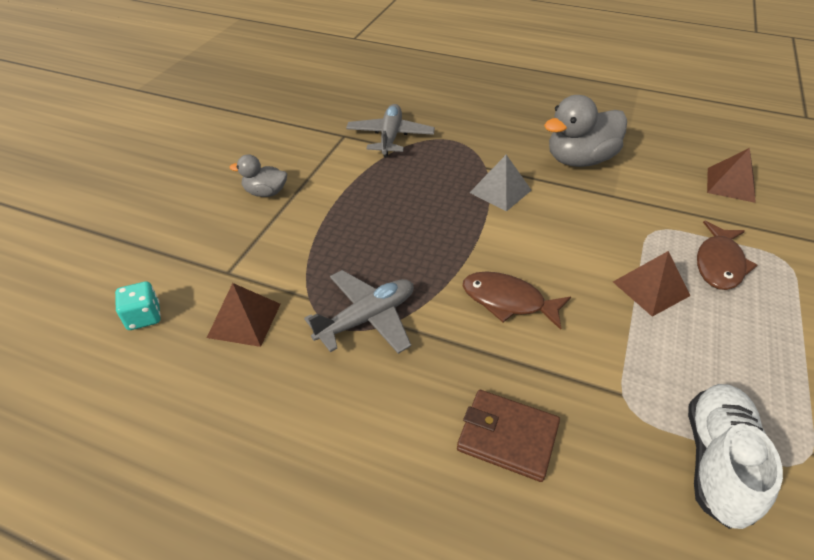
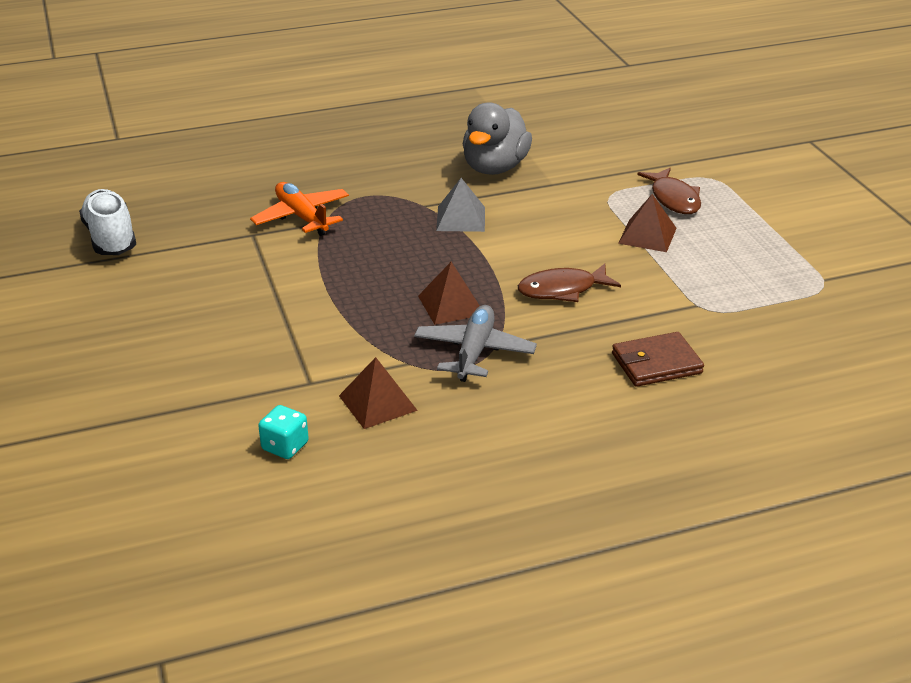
camera: 40 degrees left, 10 degrees down
(265, 192) = (248, 312): grey duck -> none
(390, 137) = (302, 217): grey plane -> orange plane
(717, 462) = (782, 310): white shoe -> white shoe (111, 238)
(730, 184) = (626, 140): brown pyramid -> brown pyramid (451, 305)

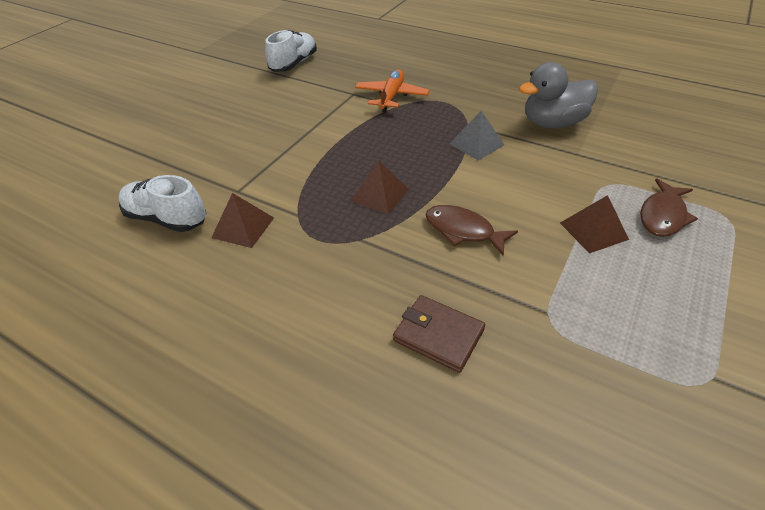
camera: 50 degrees right, 10 degrees up
(285, 446) = (167, 218): turquoise dice -> white shoe
(474, 352) = (341, 234): grey plane -> none

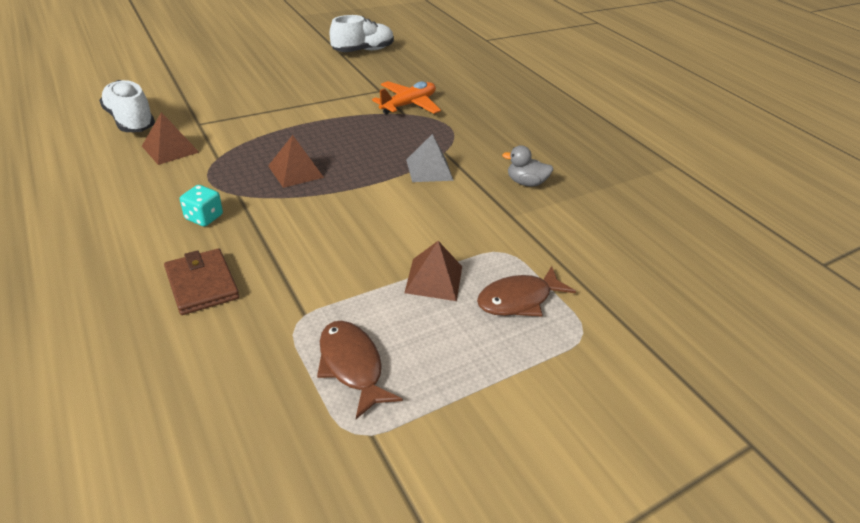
camera: 25 degrees right, 5 degrees down
(359, 275) = (204, 217): none -> turquoise dice
(463, 230) = (323, 226): brown fish -> brown fish (352, 365)
(553, 123) = (525, 183): grey duck -> grey duck, size x0.54

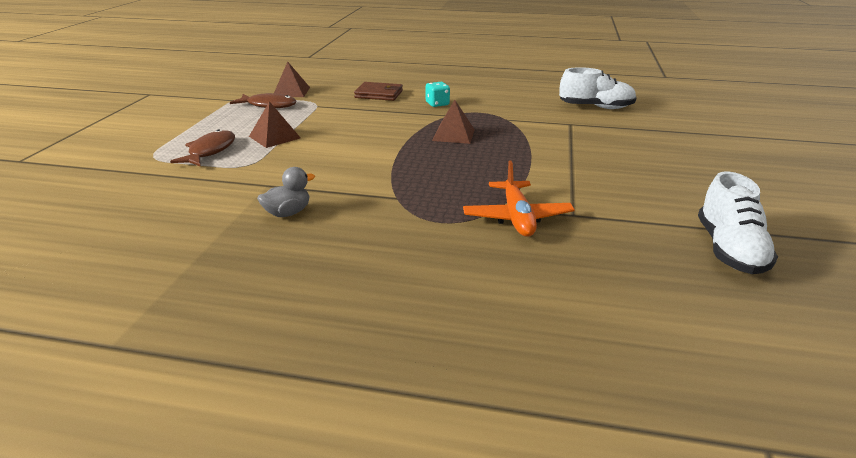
camera: 135 degrees right, 10 degrees down
(170, 149) = (536, 110): brown pyramid -> brown pyramid (291, 92)
(429, 169) = (380, 179): grey pyramid -> none

